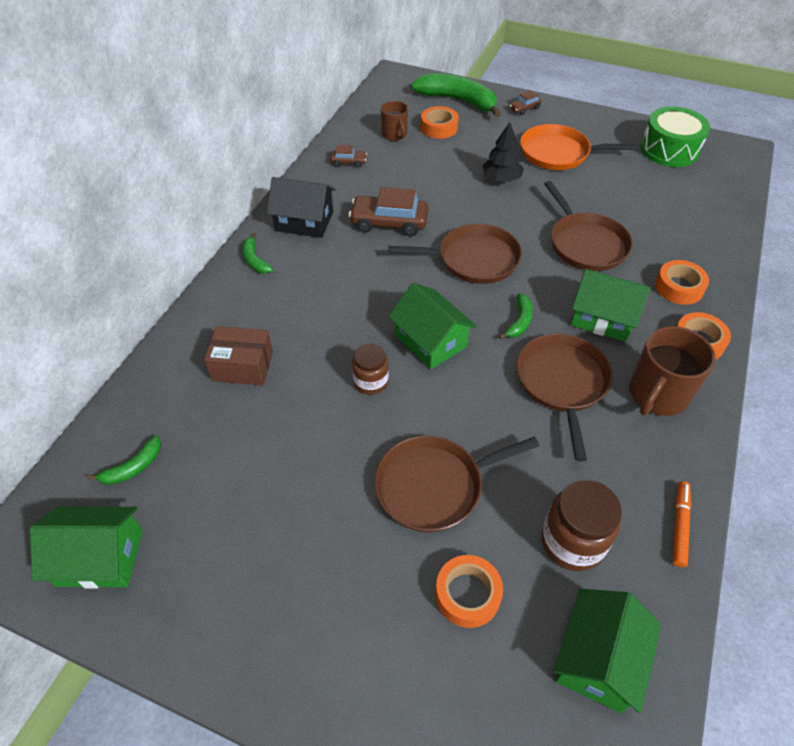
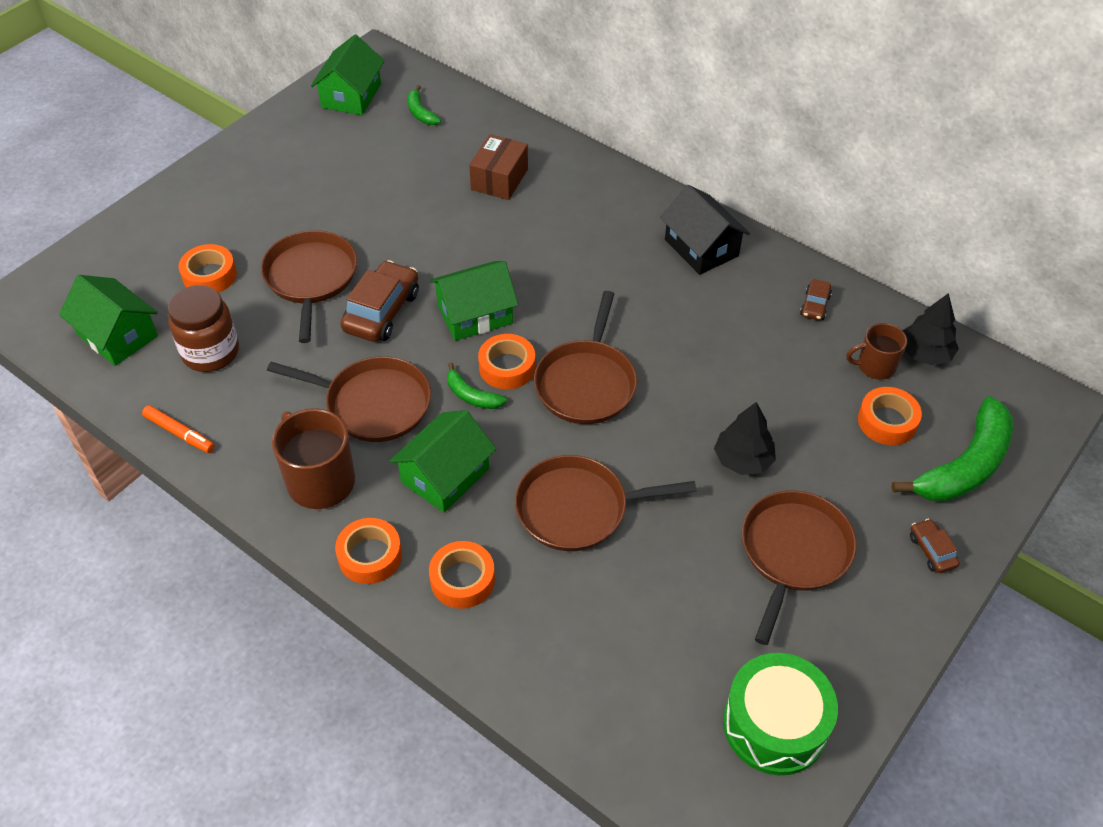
camera: 105 degrees right, 0 degrees up
(255, 260) = (646, 202): green banana -> none
(304, 221) = (701, 248): black house -> black house turned 60 degrees counterclockwise
(371, 382) = (442, 260): brown jar -> none
(375, 117) = (925, 353): none -> black tree
(389, 223) = (677, 320): brown car -> brown car (381, 311)
(480, 307) = (507, 367): none -> orange tape
(558, 153) = (793, 553): orange pan -> brown pan

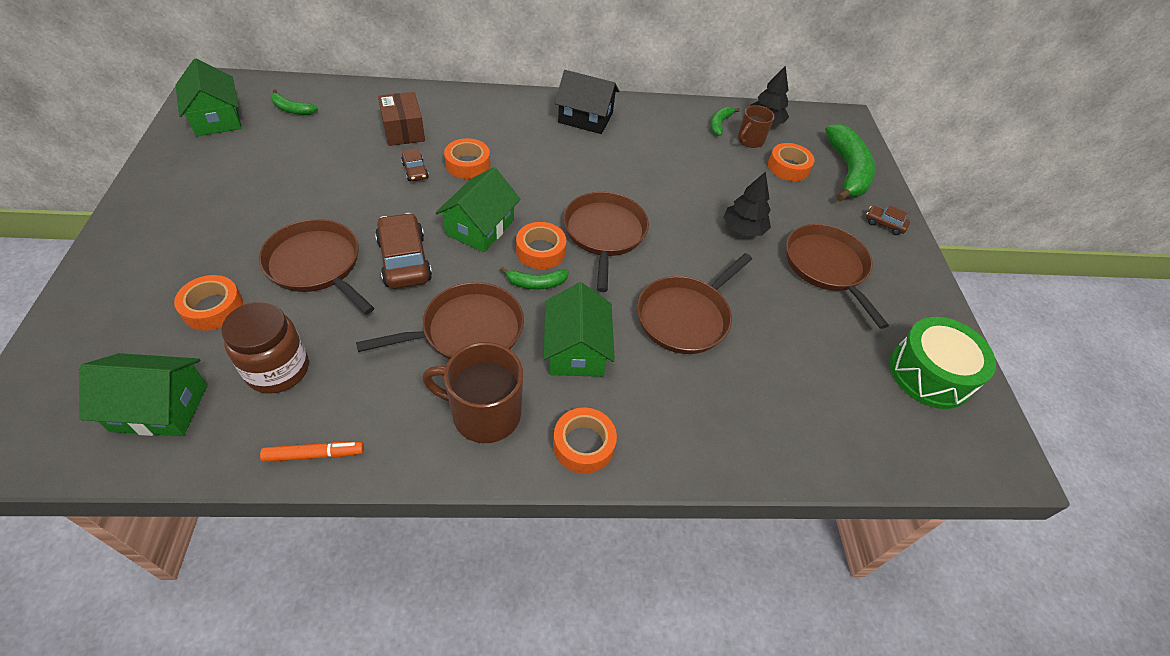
camera: 45 degrees left, 0 degrees up
(462, 580) = (666, 415): orange tape -> orange tape (468, 164)
(586, 383) = (604, 233): brown pan -> brown pan turned 150 degrees counterclockwise
(815, 305) = (684, 122): brown car -> brown car (415, 171)
(859, 328) = (719, 124): none -> green banana

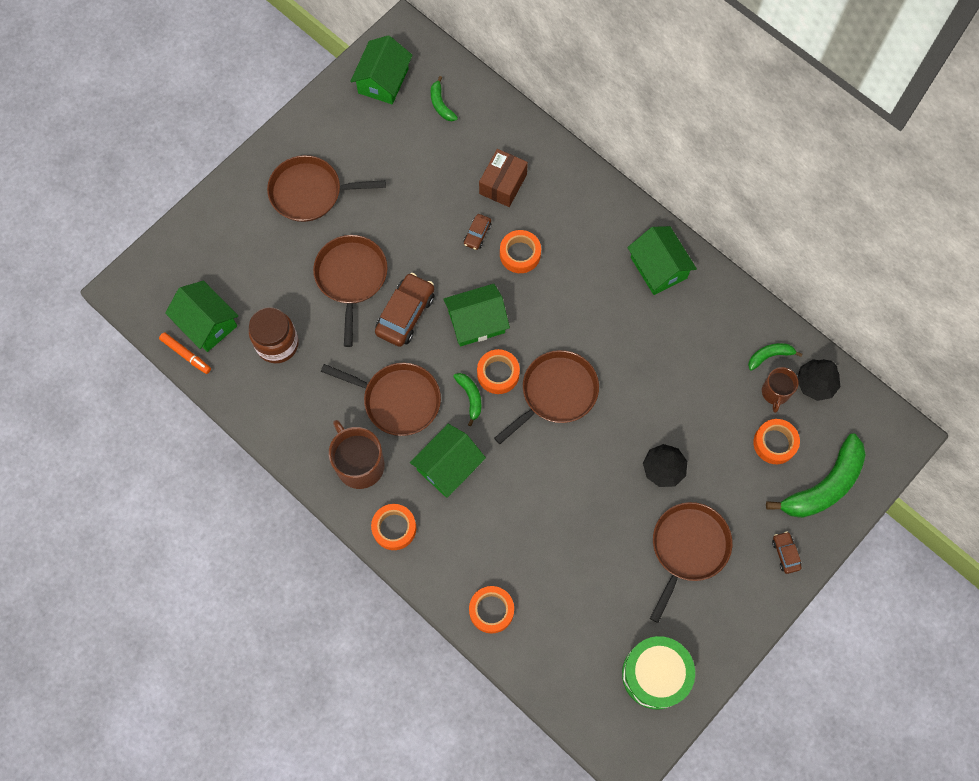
camera: 50 degrees right, 20 degrees up
(213, 308) = (273, 269): orange tape -> orange tape (491, 610)
(314, 454) = (258, 416): orange marker -> orange marker (186, 355)
(536, 283) = (470, 397): green banana -> green banana turned 150 degrees counterclockwise
(585, 118) = (658, 268): black house -> green house
(685, 317) = (540, 501): brown pan -> brown pan (310, 192)
(750, 140) = (775, 392): brown mug -> brown mug turned 75 degrees counterclockwise

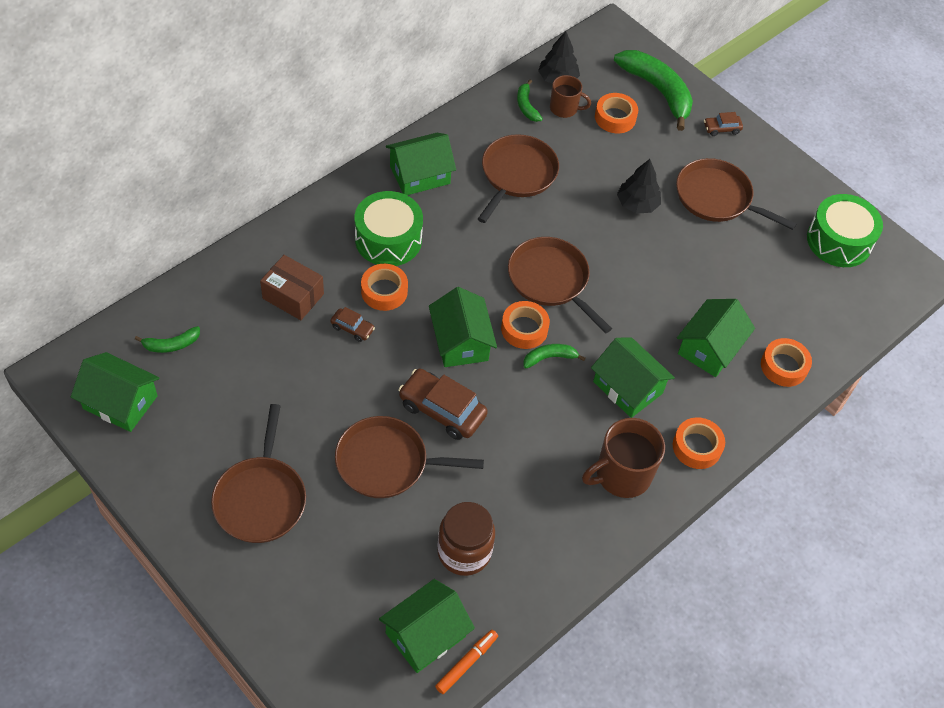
camera: 90 degrees left, 15 degrees down
(398, 400) = (547, 428): brown pan -> brown pan (517, 174)
(502, 540) = (709, 348): none -> green house
(577, 250) = (388, 239): none -> green drum

